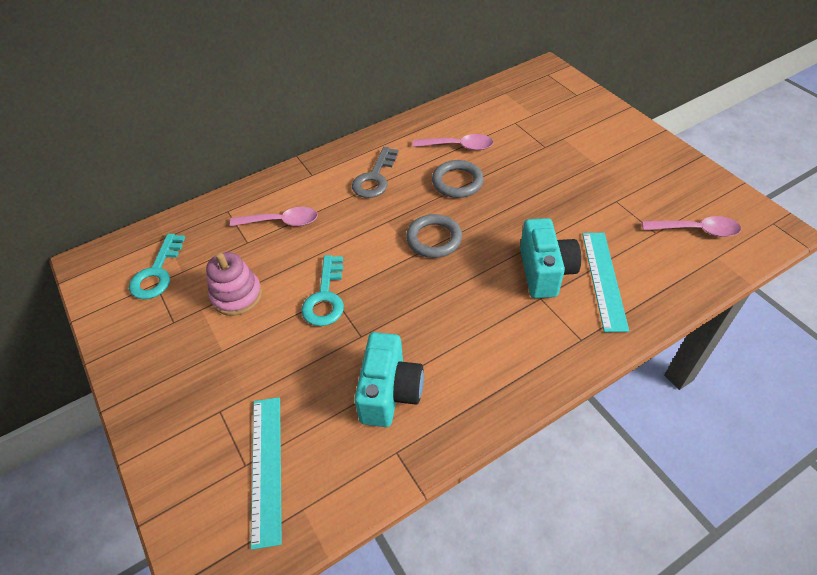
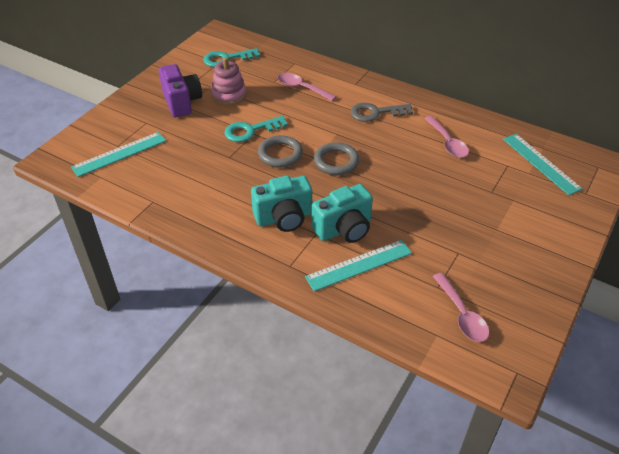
camera: 60 degrees right, 5 degrees down
(208, 353) = (182, 102): none -> purple camera
(281, 222) = (301, 88): pink spoon -> pink spoon turned 150 degrees clockwise
(389, 392) = (193, 184): turquoise camera -> turquoise camera (284, 218)
(457, 182) = (405, 155): grey ring -> grey ring (280, 154)
(524, 102) = (541, 163): none -> turquoise ruler

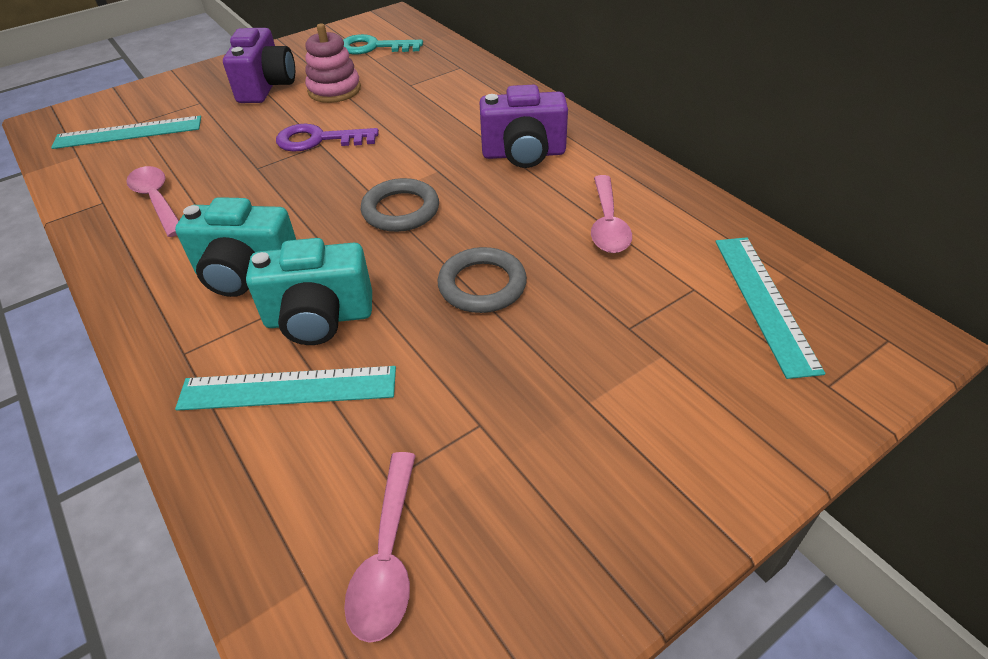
camera: 25 degrees right, 0 degrees up
(251, 130) = (319, 140): turquoise key -> purple key
(280, 154) = (329, 180): grey ring -> grey ring (482, 285)
(301, 88) = (441, 99): pink spoon -> pink spoon (157, 200)
(376, 113) = (523, 154): grey key -> purple camera

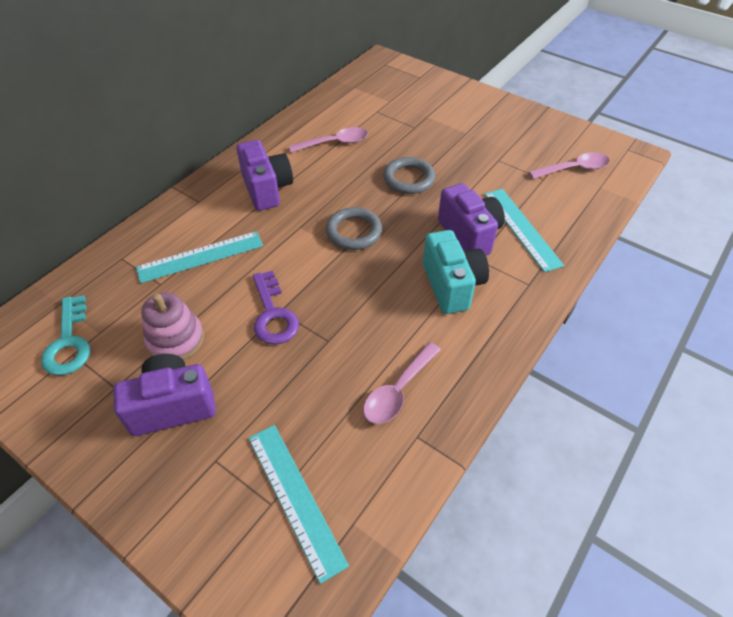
camera: 110 degrees left, 5 degrees up
(319, 318) = (469, 235): turquoise camera -> purple camera
(765, 302) = (376, 92): turquoise ruler -> turquoise ruler (200, 256)

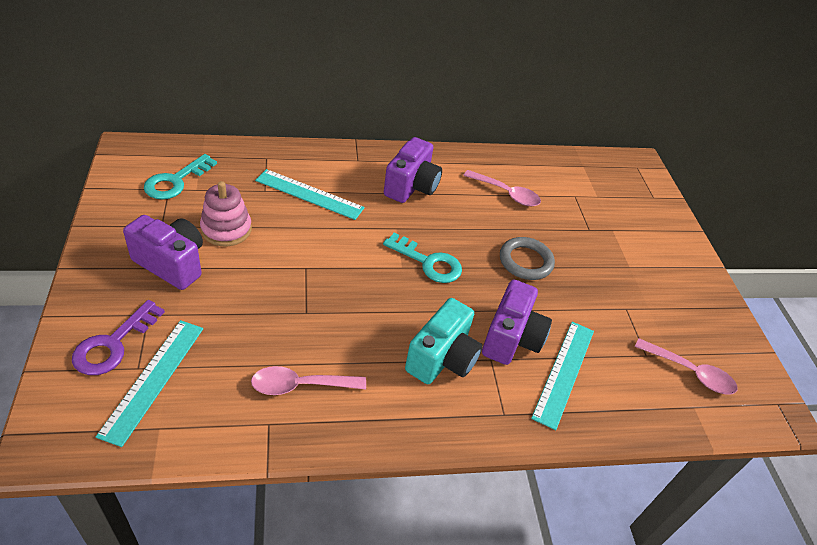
camera: 40 degrees right, 5 degrees down
(273, 314) = (299, 265): purple key -> purple key (114, 344)
(354, 232) = (428, 262): grey ring -> turquoise key

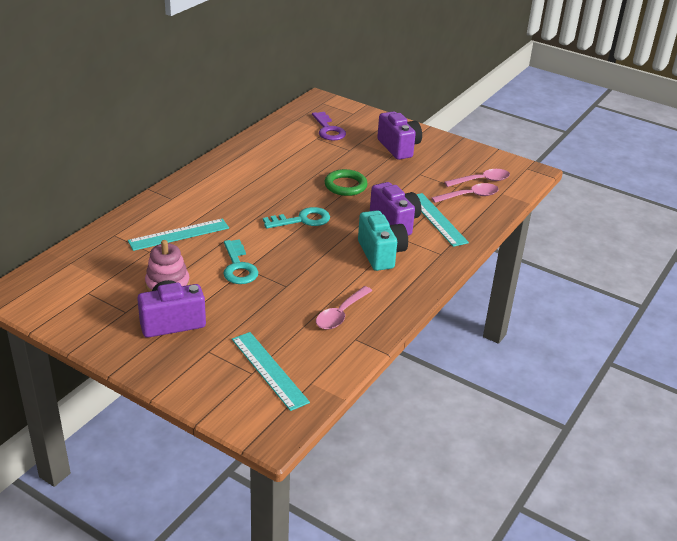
camera: 45 degrees left, 10 degrees down
(114, 344) = (218, 375): purple key -> purple key (328, 129)
(176, 181) = (83, 285): turquoise key -> turquoise key (238, 267)
(411, 187) = (227, 191): purple camera -> purple camera (399, 148)
(506, 193) = (282, 160): pink spoon -> pink spoon (470, 196)
(525, 261) = (345, 186): grey ring -> green ring

